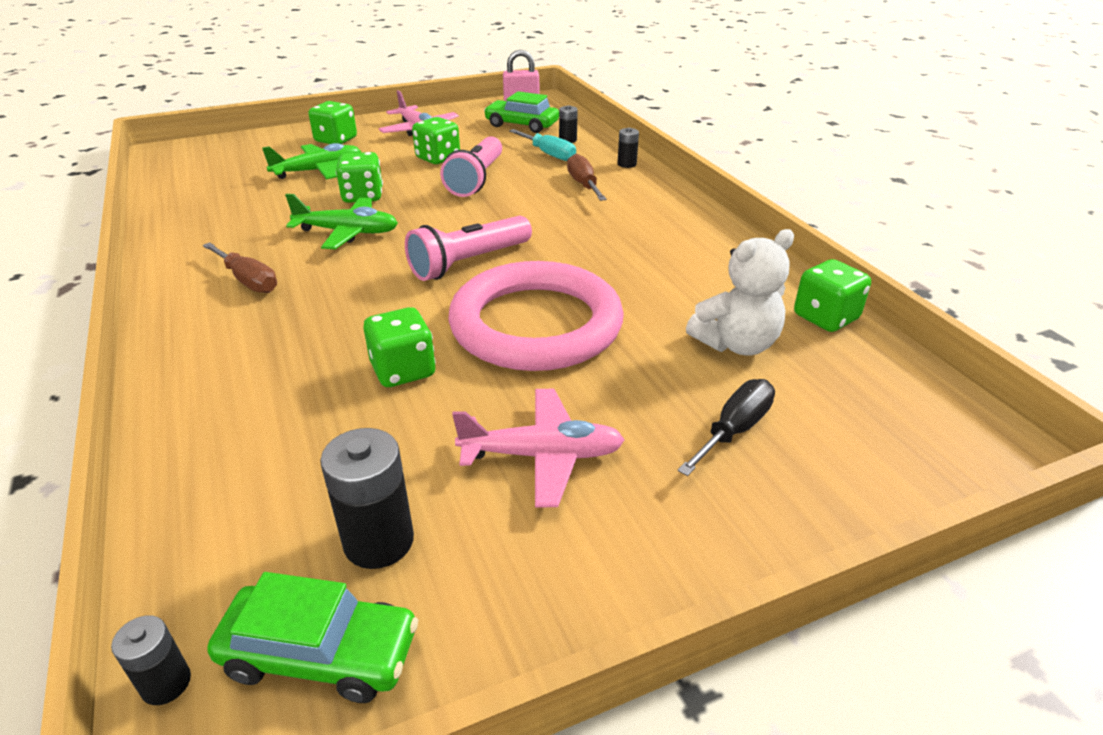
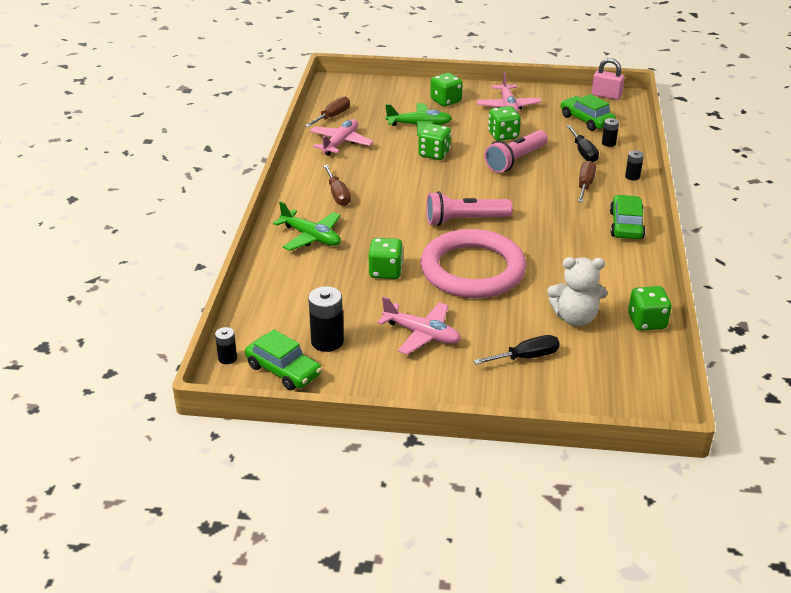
camera: 30 degrees right, 0 degrees up
(183, 187) = (332, 116): none -> brown screwdriver
(214, 214) = (340, 143): none -> pink plane
(347, 232) = (409, 178): green plane -> green plane (311, 237)
(549, 154) = (583, 152): turquoise screwdriver -> black screwdriver
(674, 213) = (626, 225): none -> green car

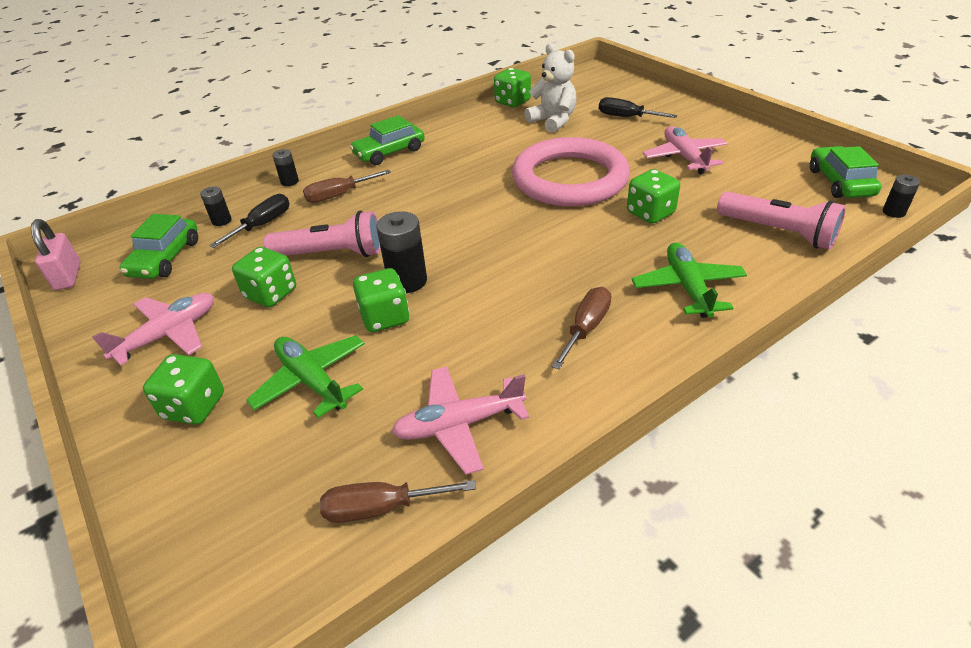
camera: 130 degrees left, 5 degrees up
(327, 341) = (776, 185): black battery -> black battery (407, 281)
(464, 220) = (501, 221): pink flashlight -> pink flashlight (778, 232)

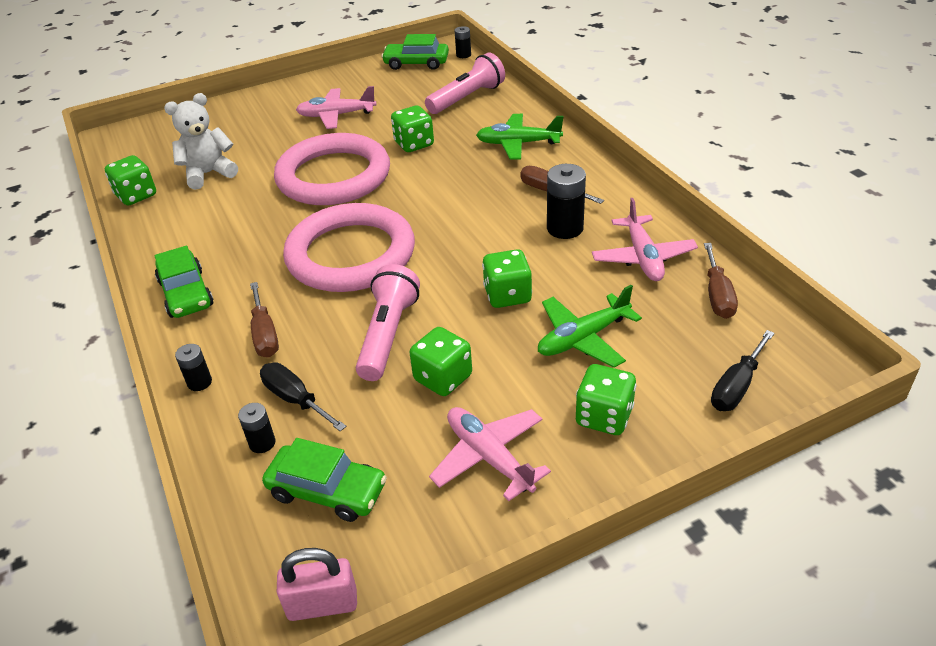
camera: 80 degrees left, 0 degrees up
(407, 281) = (457, 281): black battery -> black battery (565, 228)
(445, 213) = (351, 254): none -> pink ring
(626, 117) = (238, 132): black screwdriver -> black screwdriver (736, 386)

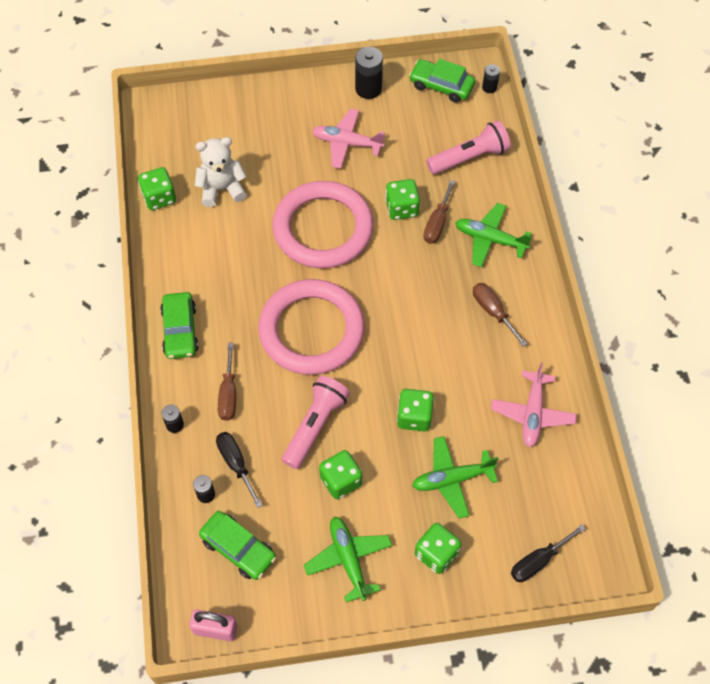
camera: 15 degrees right, 20 degrees up
(489, 457) = (348, 559): pink plane -> green plane
(565, 228) = (486, 359): black battery -> black battery (368, 89)
(717, 295) = (569, 473): brown screwdriver -> brown screwdriver (437, 223)

